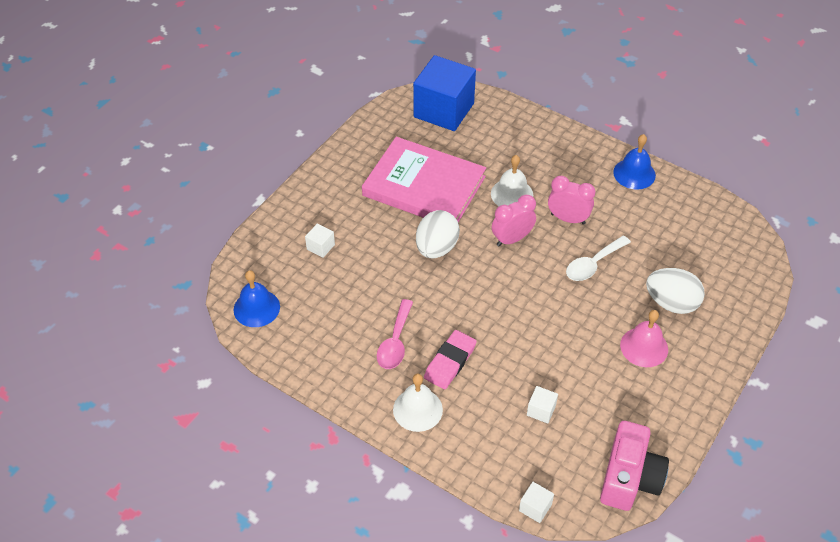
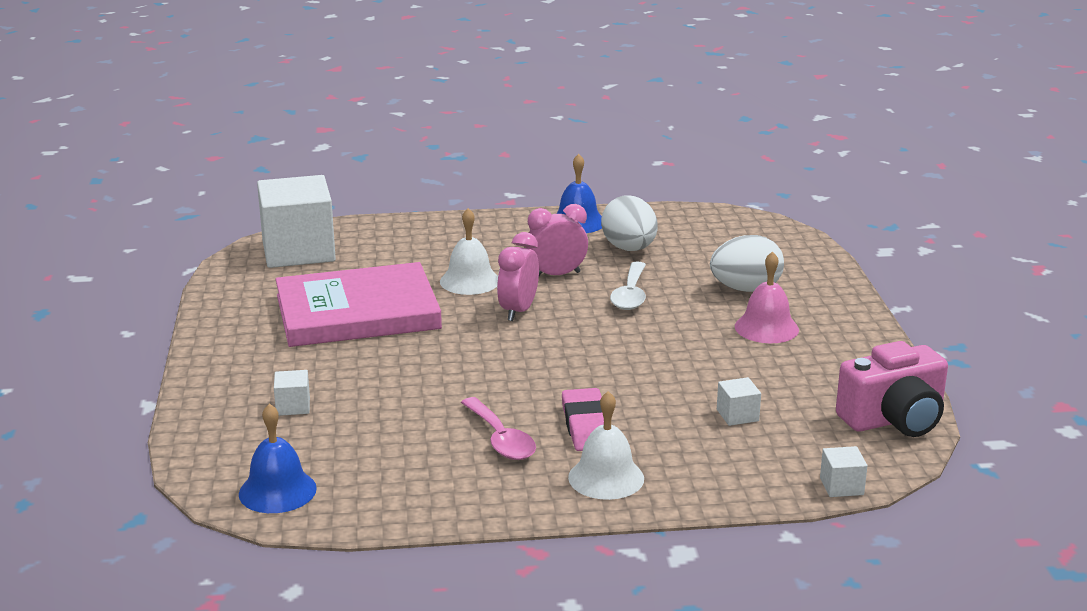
camera: 40 degrees left, 25 degrees down
(436, 248) = (442, 350): white egg -> white egg (629, 249)
(444, 110) = (298, 251): blue cube -> white cube
(629, 478) = (894, 420): pink camera -> pink camera turned 90 degrees clockwise

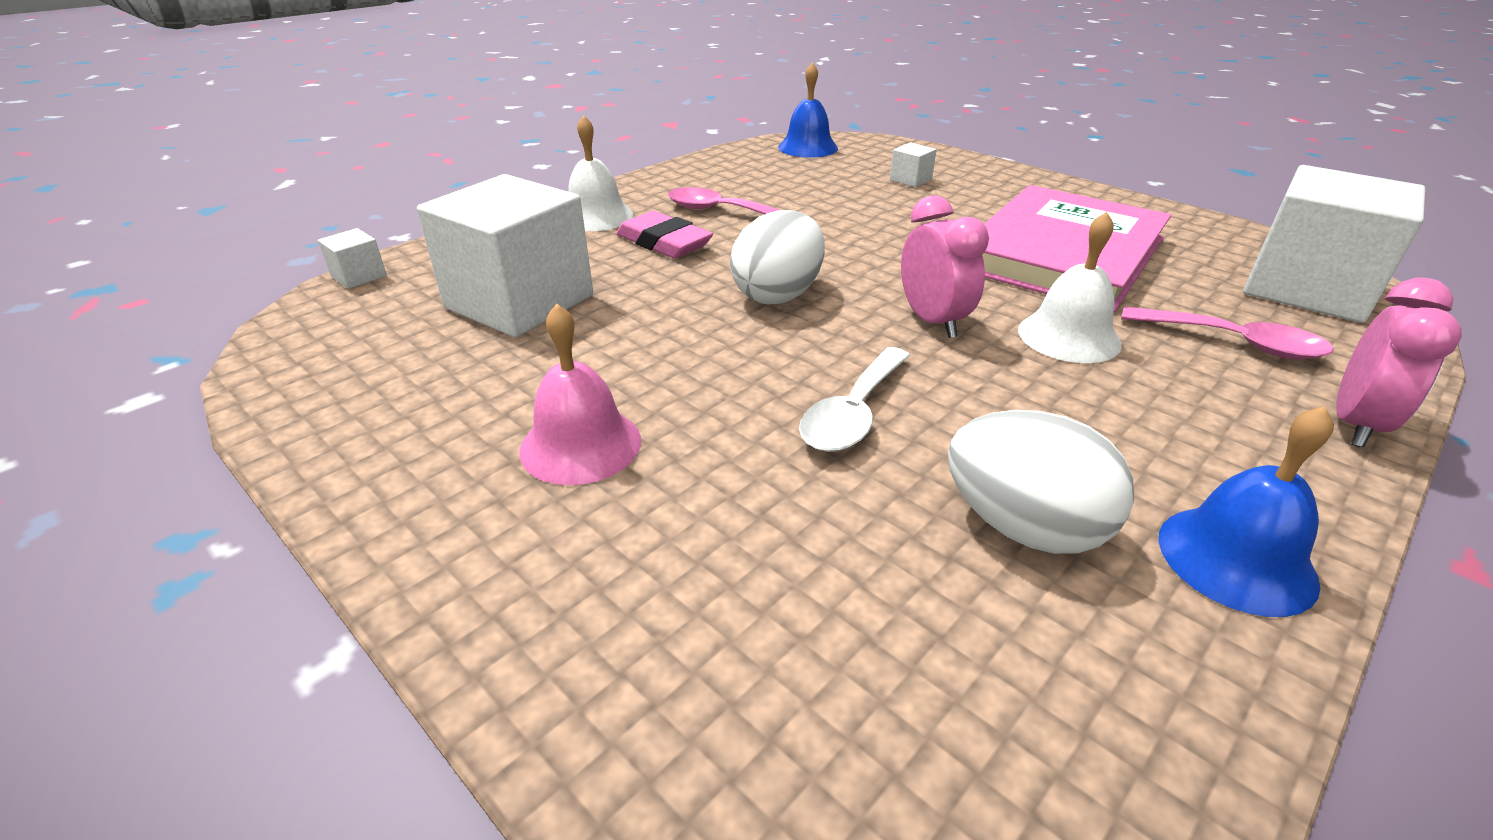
camera: 140 degrees right, 10 degrees up
(405, 252) = (1233, 343): none -> pink spoon
(556, 275) = (1003, 399): pink clock -> pink clock (1355, 424)
(630, 294) = (853, 413): white spoon -> white spoon turned 120 degrees counterclockwise
(737, 415) = (520, 302): white cube -> white cube, size x2.49
(745, 289) = (693, 524): white egg -> white egg (778, 295)
(894, 420) = (305, 366): pink camera -> none

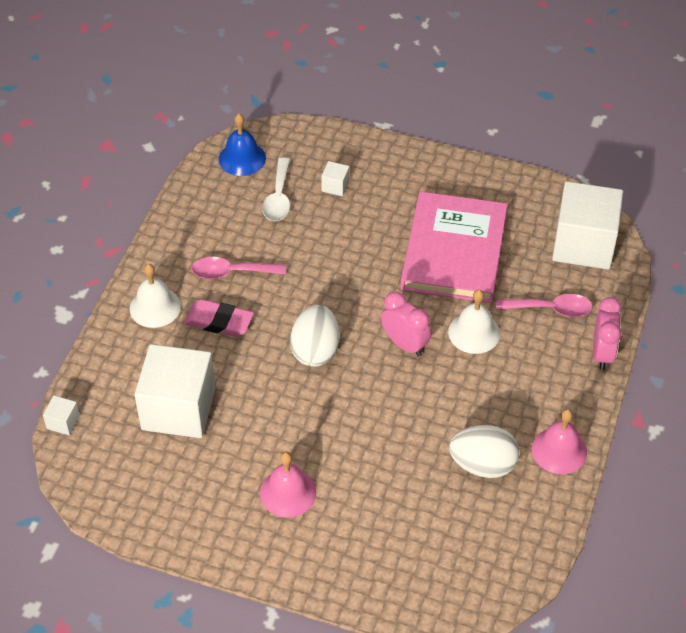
camera: 25 degrees left, 15 degrees up
(853, 413) = (394, 427): white spoon -> white spoon (278, 197)
(1236, 559) = (559, 450): blue bell -> pink bell

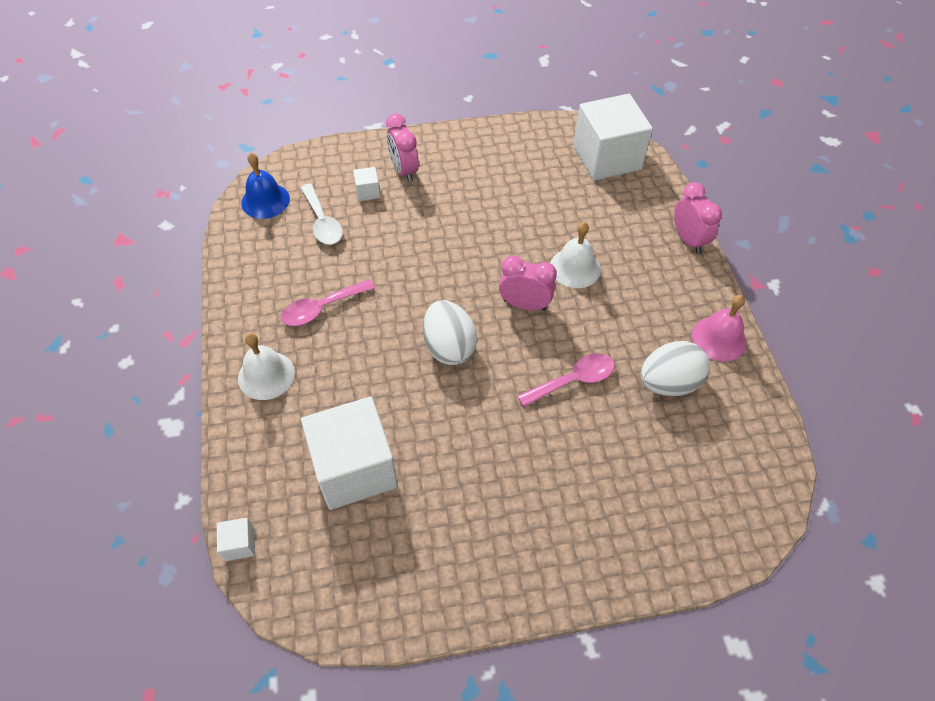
camera: 30 degrees left, 5 degrees up
(219, 321) = (339, 361): pink eraser -> none
(288, 492) = (517, 500): pink bell -> none
(381, 179) = (404, 170): none -> pink clock
(454, 251) = (508, 205): pink book -> none
(550, 309) = (621, 221): pink spoon -> pink spoon (573, 380)

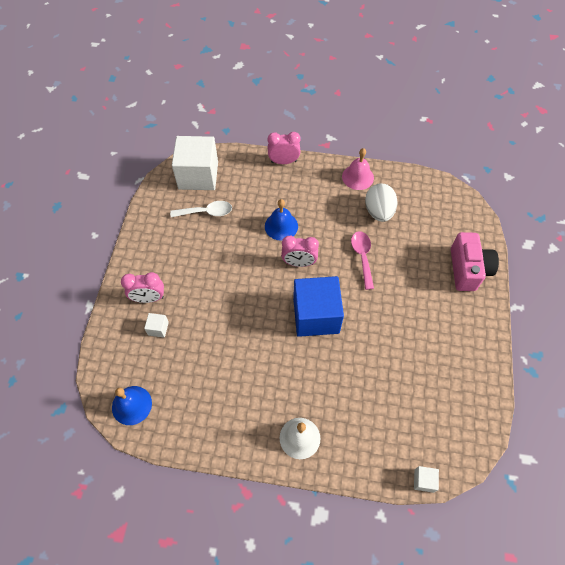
camera: 70 degrees left, 5 degrees up
(322, 222) = (174, 367): white spoon -> white spoon (206, 212)
(322, 308) = (255, 387): pink spoon -> none
(354, 468) = (388, 396): white cube -> none
(449, 347) = (316, 316): white egg -> blue cube
(524, 305) = (299, 263): pink clock -> pink clock turned 120 degrees counterclockwise
(575, 268) = (281, 226): white bell -> blue bell
(625, 542) = (468, 269): none -> pink camera

